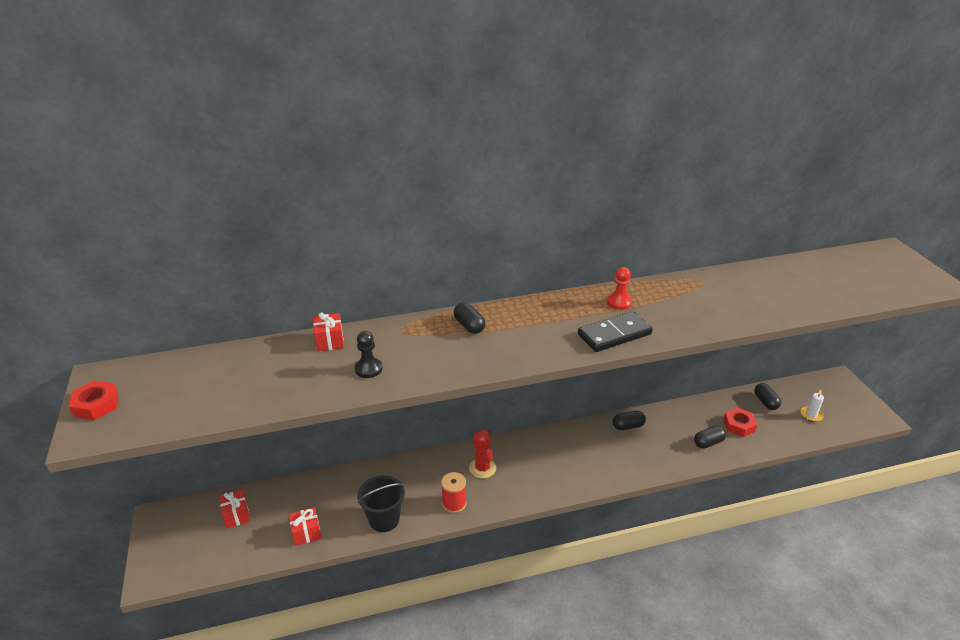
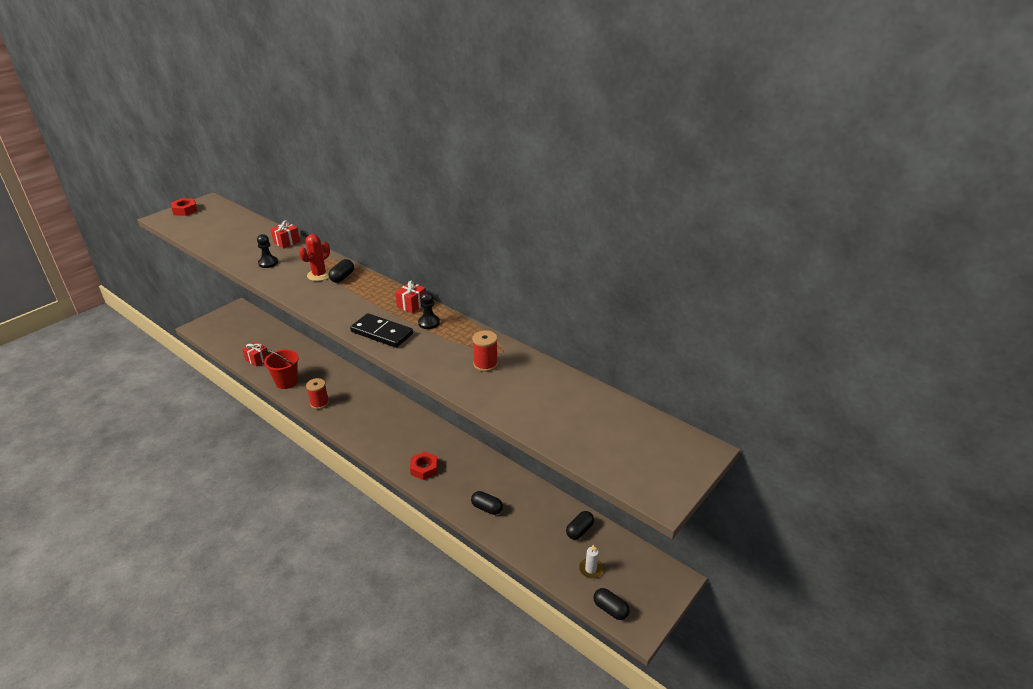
camera: 55 degrees right, 0 degrees up
(236, 515) = (255, 330): red gift -> red gift (412, 305)
(384, 519) = (286, 382): black bucket -> red bucket
(482, 468) = (361, 401): red cactus -> red cactus (319, 275)
(619, 302) = (429, 323): red pawn -> black pawn
(628, 426) = (467, 455): black capsule -> black capsule (610, 609)
(717, 296) = (485, 364): none -> red spool
(739, 425) = (528, 521): red nut -> red nut (424, 468)

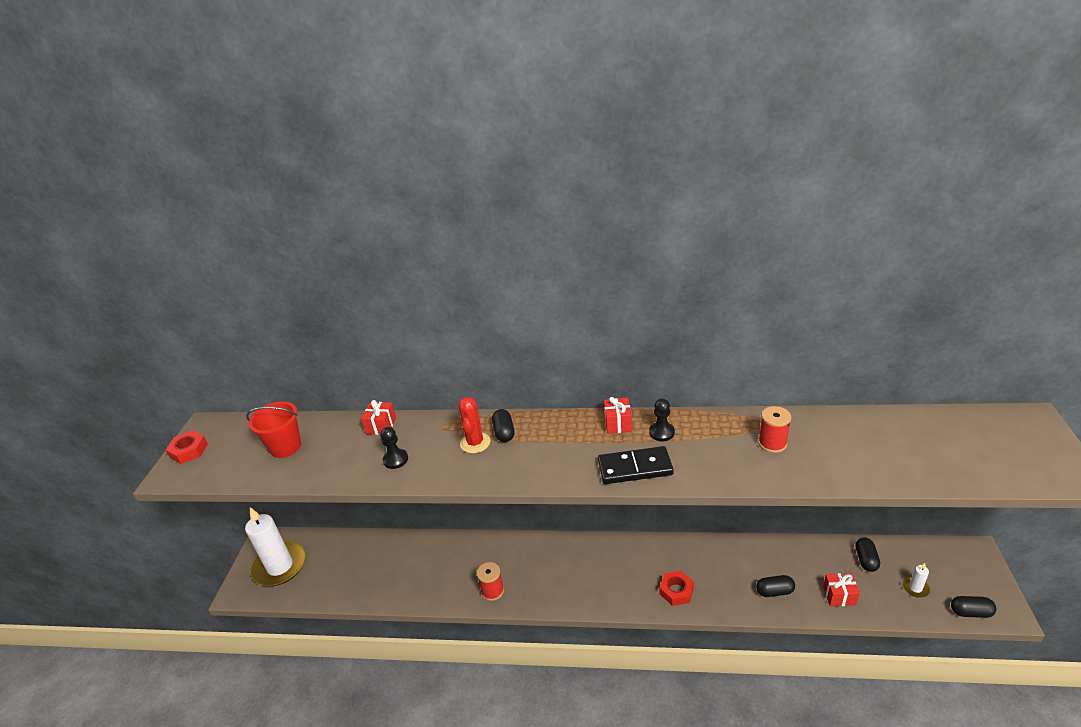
camera: 30 degrees left, 0 degrees up
(230, 326) = (280, 566): none -> white candle
(257, 359) = (362, 585): red gift -> red gift (839, 596)
(286, 382) = (427, 590): red bucket -> red bucket (285, 447)

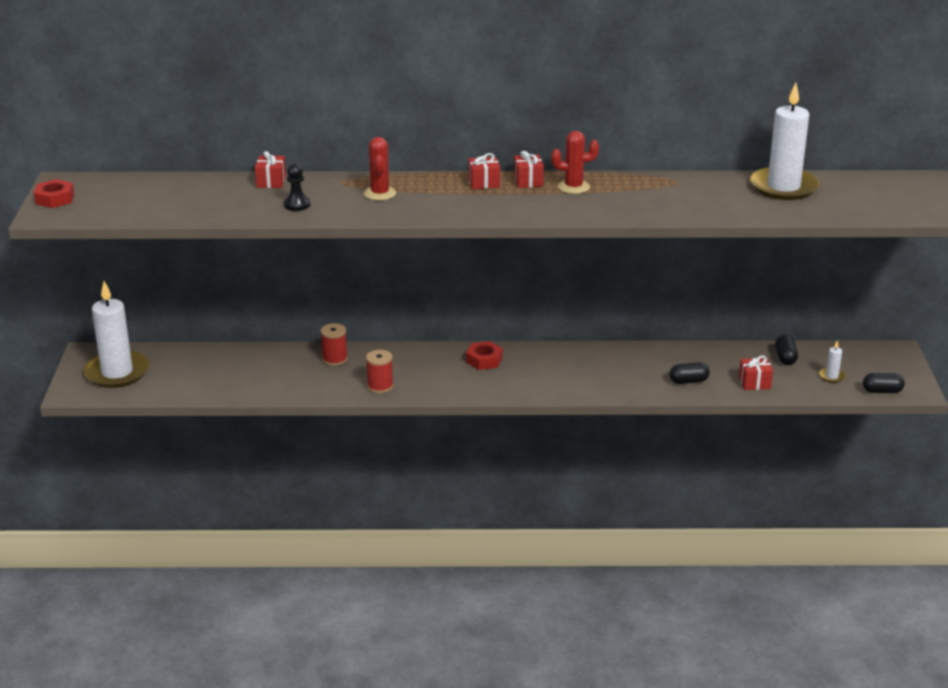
camera: 10 degrees left, 5 degrees down
(285, 447) = (168, 196): red bucket -> none
(504, 432) = (409, 187): black capsule -> none
(575, 427) = (484, 183): none -> red gift
(635, 468) = (548, 209): black domino -> none
(661, 432) = (573, 187): black pawn -> red cactus
(676, 591) = (585, 383): red nut -> red nut (484, 360)
(772, 443) = (682, 194): red spool -> red spool (334, 359)
(878, 432) = (783, 187): none -> white candle

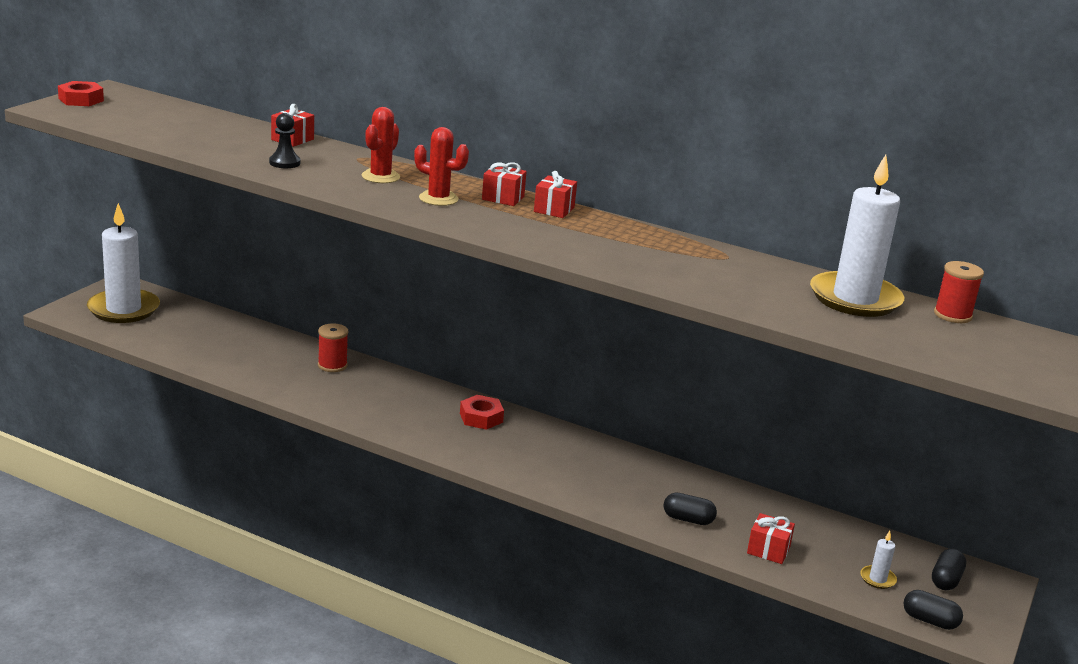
camera: 25 degrees right, 5 degrees down
(380, 386) = (345, 405): red spool -> red spool (952, 315)
(573, 187) = (596, 228): red cactus -> red cactus (438, 199)
(785, 358) = (837, 537): black capsule -> black capsule (945, 580)

